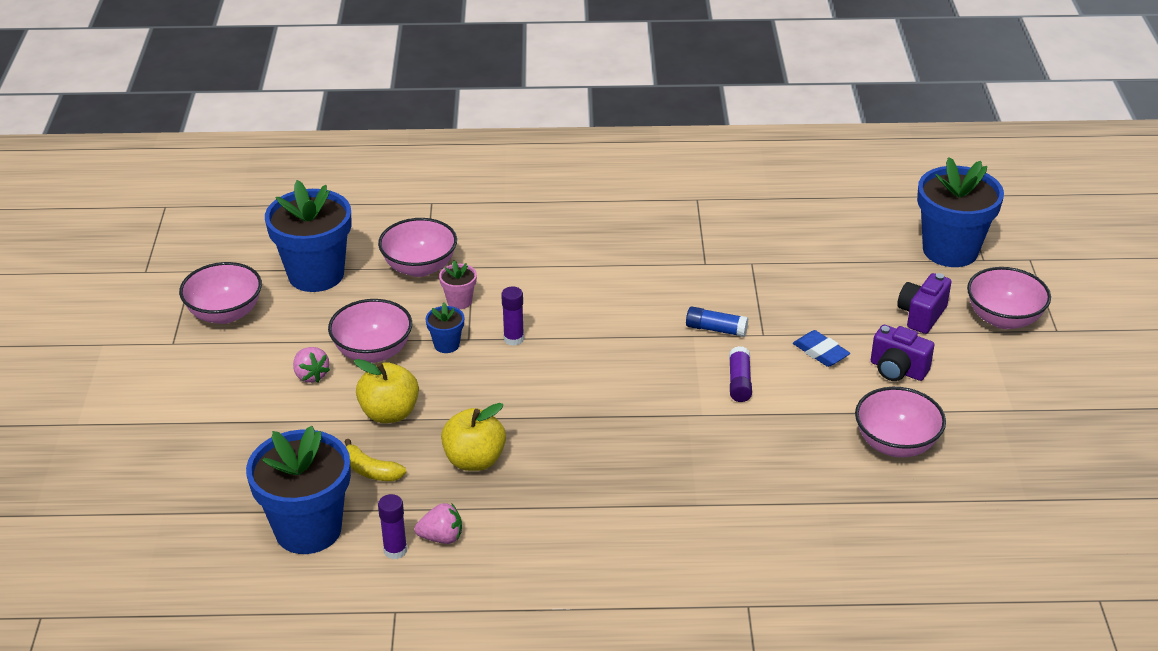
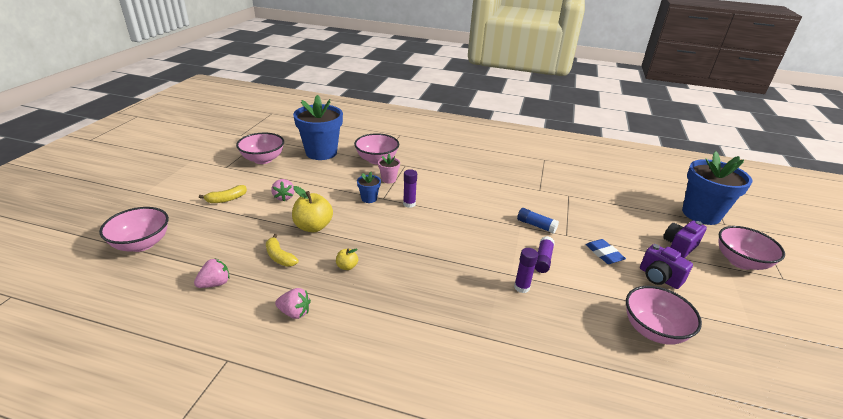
camera: 15 degrees right, 5 degrees down
(222, 401) = (226, 199): none -> yellow banana
(308, 529) = (215, 284): blue flower pot -> pink strawberry
(373, 352) = (326, 193): pink bowl -> pink bowl (142, 244)
(395, 550) = (259, 313): purple glue stick -> purple glue stick (521, 287)
(474, 460) = (347, 266): yellow apple -> yellow apple, size x0.50

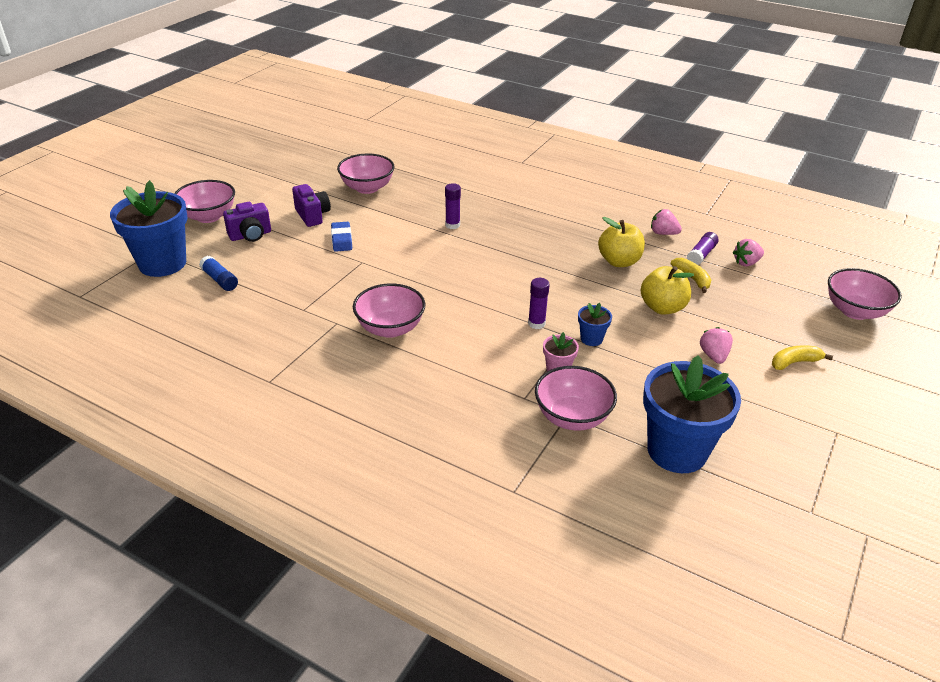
camera: 165 degrees left, 5 degrees up
(263, 159) = (780, 444): pink bowl -> pink bowl (390, 328)
(347, 266) = (619, 261): yellow apple -> yellow apple, size x1.98
(536, 225) = (388, 276): blue glue stick -> blue glue stick (220, 280)
(543, 260) = (412, 243): purple glue stick -> purple glue stick (701, 255)

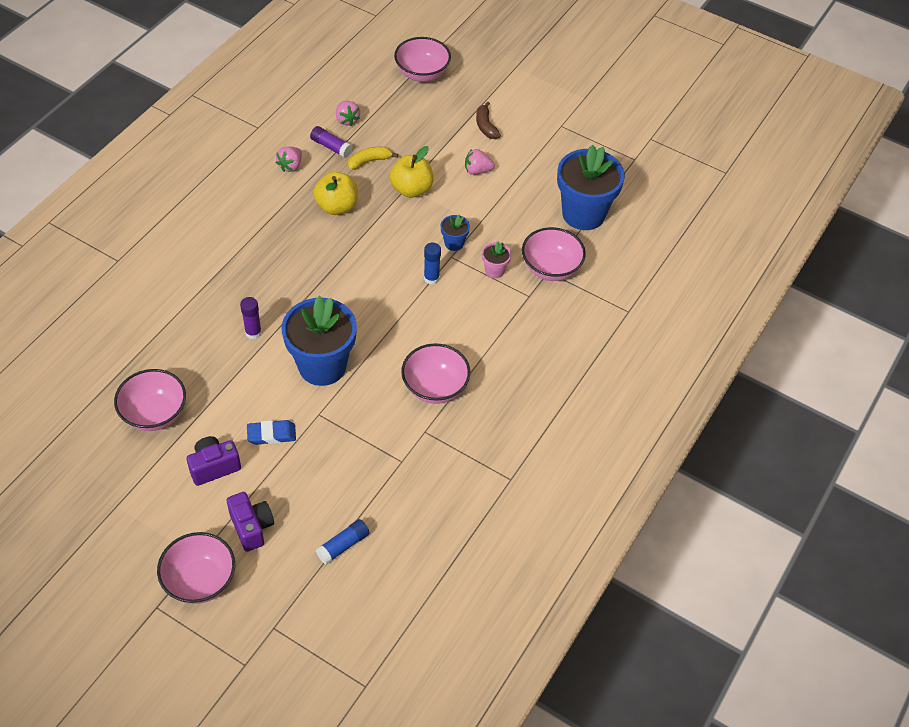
camera: 90 degrees left, 15 degrees up
(162, 263) = (304, 612): blue flower pot -> blue flower pot (322, 366)
(536, 323) = (431, 278): purple glue stick -> blue glue stick
(795, 362) = (486, 126): yellow banana -> brown banana

